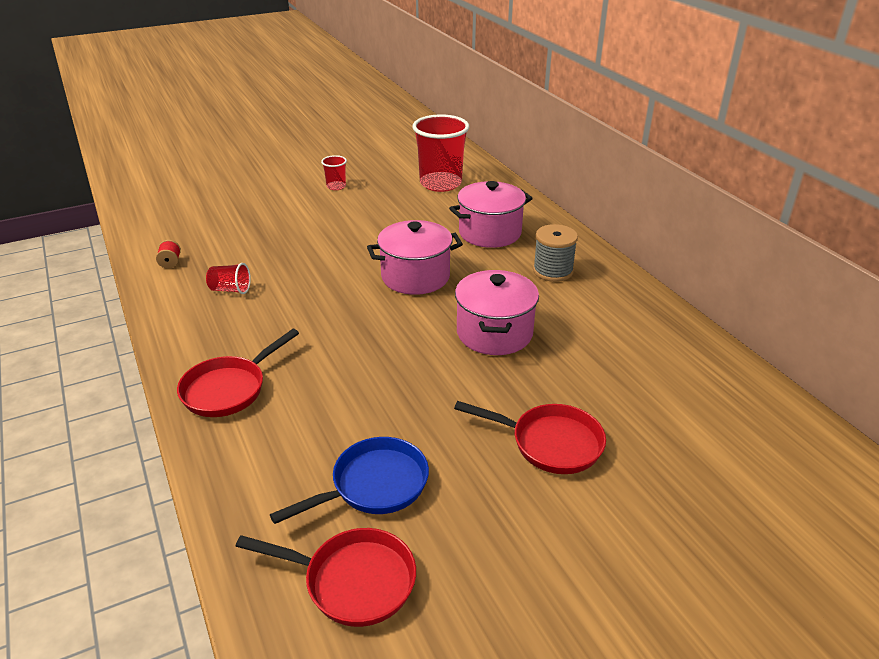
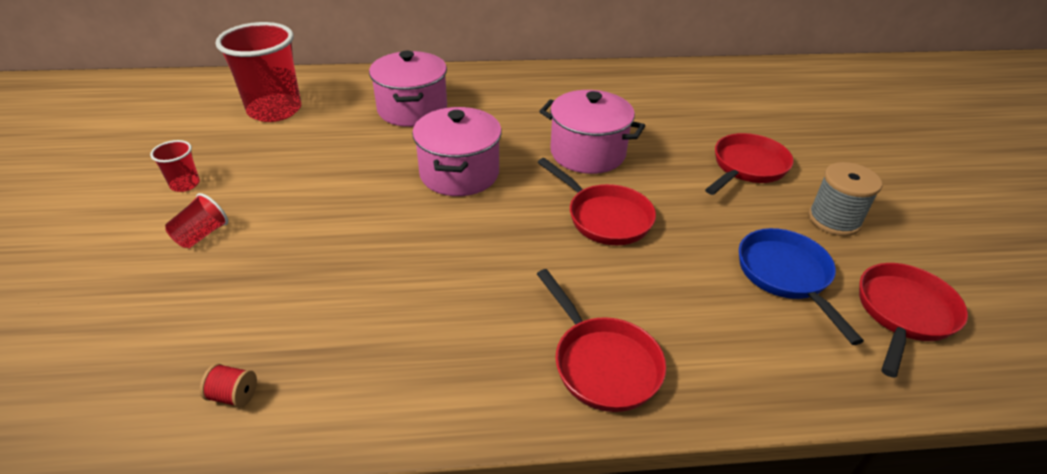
camera: 70 degrees left, 5 degrees up
(230, 290) = (373, 331): red cup -> red cup (202, 235)
(401, 360) = (605, 217): none -> red pan
(553, 271) = (508, 97): grey spool -> grey spool (834, 220)

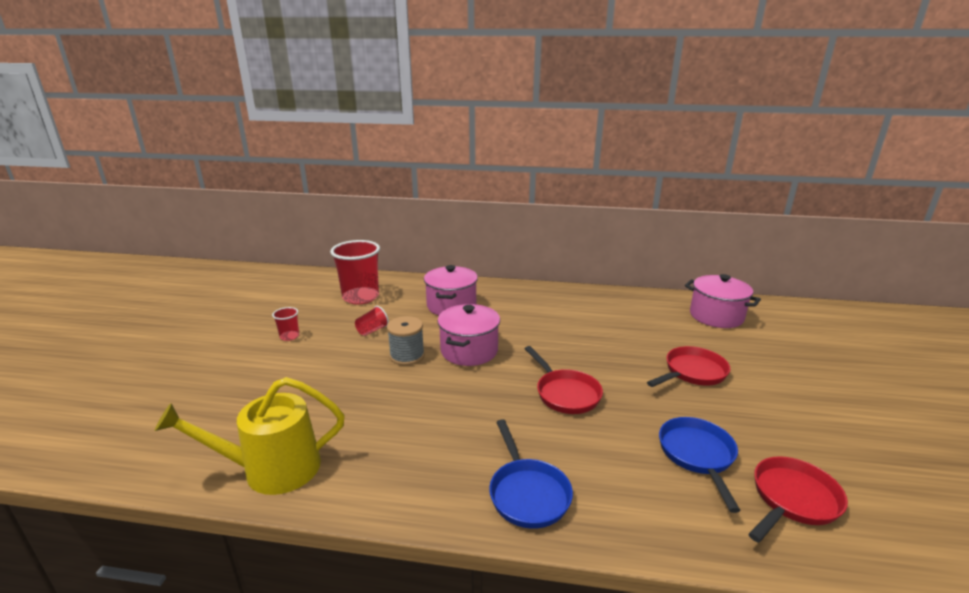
camera: 15 degrees right, 15 degrees down
(202, 235) = (288, 368): red cup -> red cup (372, 330)
(234, 395) = (272, 469): red spool -> yellow watering can
(587, 153) = (568, 348): pink pot -> pink pot (716, 316)
(602, 363) = (527, 493): red pan -> blue pan
(834, 220) = (754, 420): grey spool -> grey spool (407, 356)

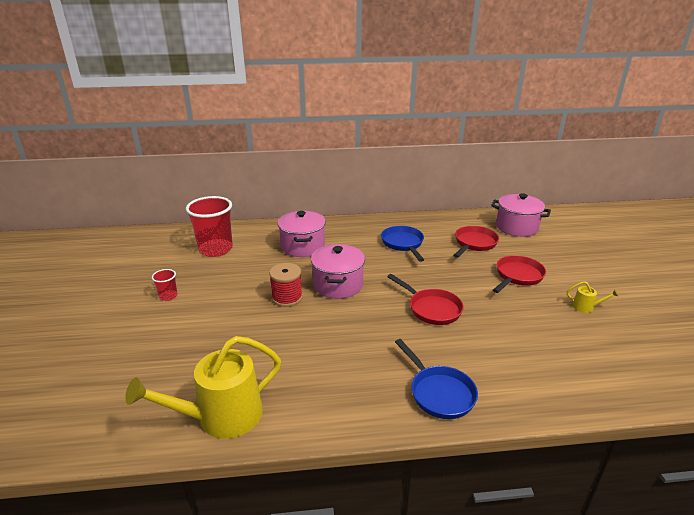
camera: 15 degrees left, 5 degrees up
(372, 330) = (243, 279): red cup -> none
(407, 356) = (287, 297): grey spool -> red spool
(697, 455) = (546, 340): blue pan -> blue pan (403, 244)
(771, 424) = (585, 307): none -> yellow watering can
(792, 500) = (619, 360): red pan -> red pan (474, 243)

